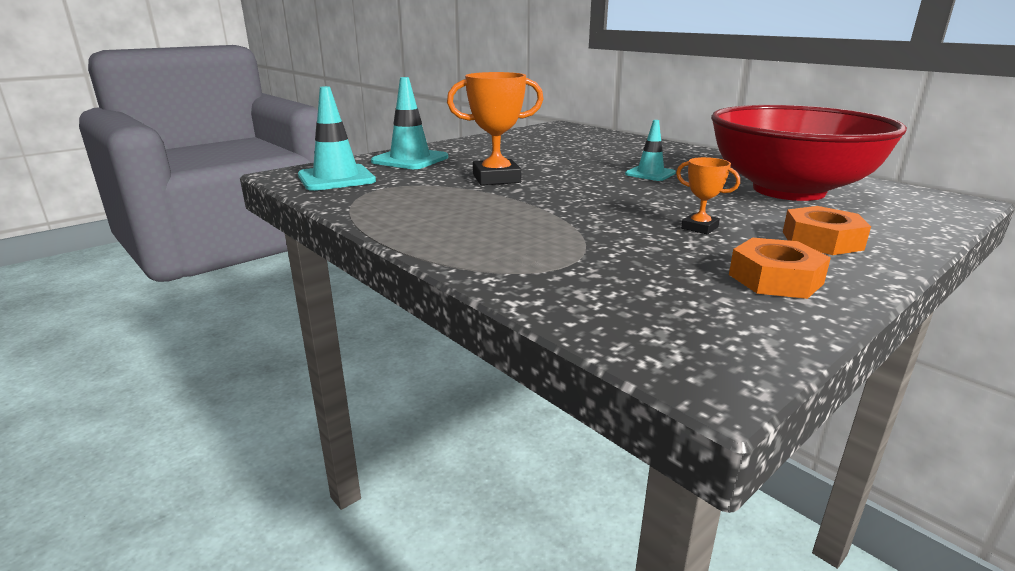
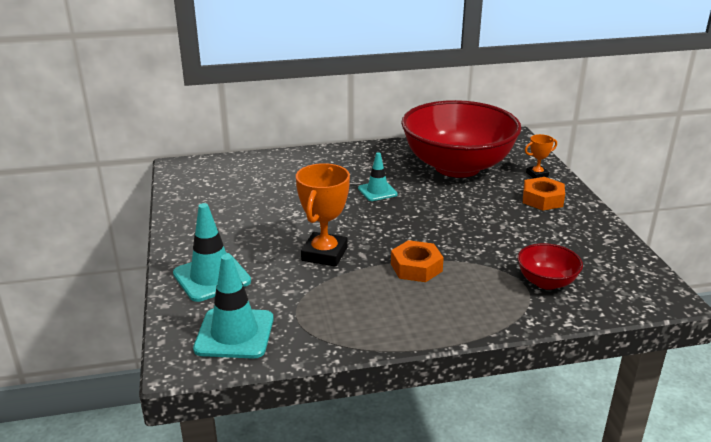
camera: 60 degrees left, 5 degrees up
(599, 274) = (546, 282): none -> red bowl
(699, 228) = (498, 222): orange trophy -> orange trophy (537, 174)
(775, 279) = (582, 236): orange nut -> orange nut (416, 267)

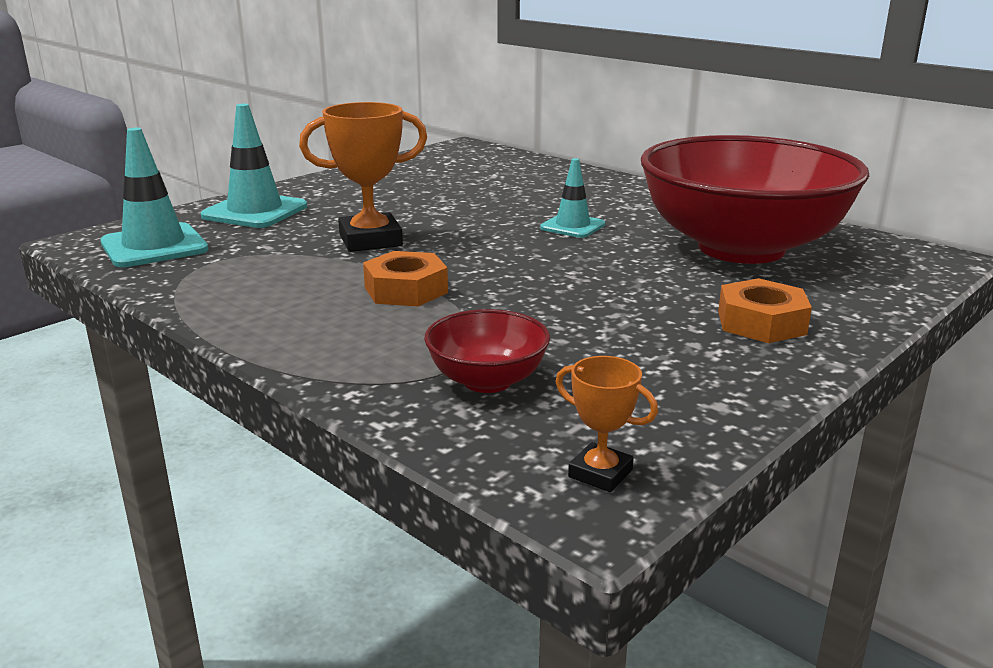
camera: 55 degrees right, 5 degrees down
(537, 174) = (842, 301): orange trophy -> orange trophy (600, 473)

